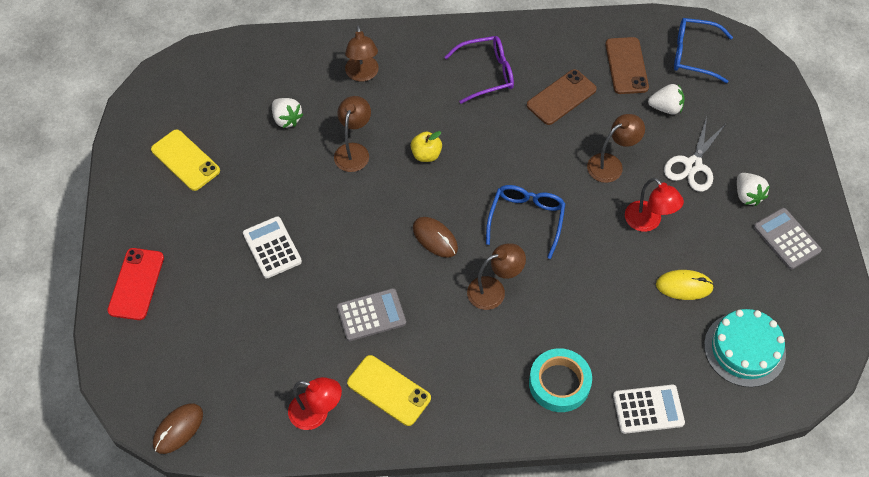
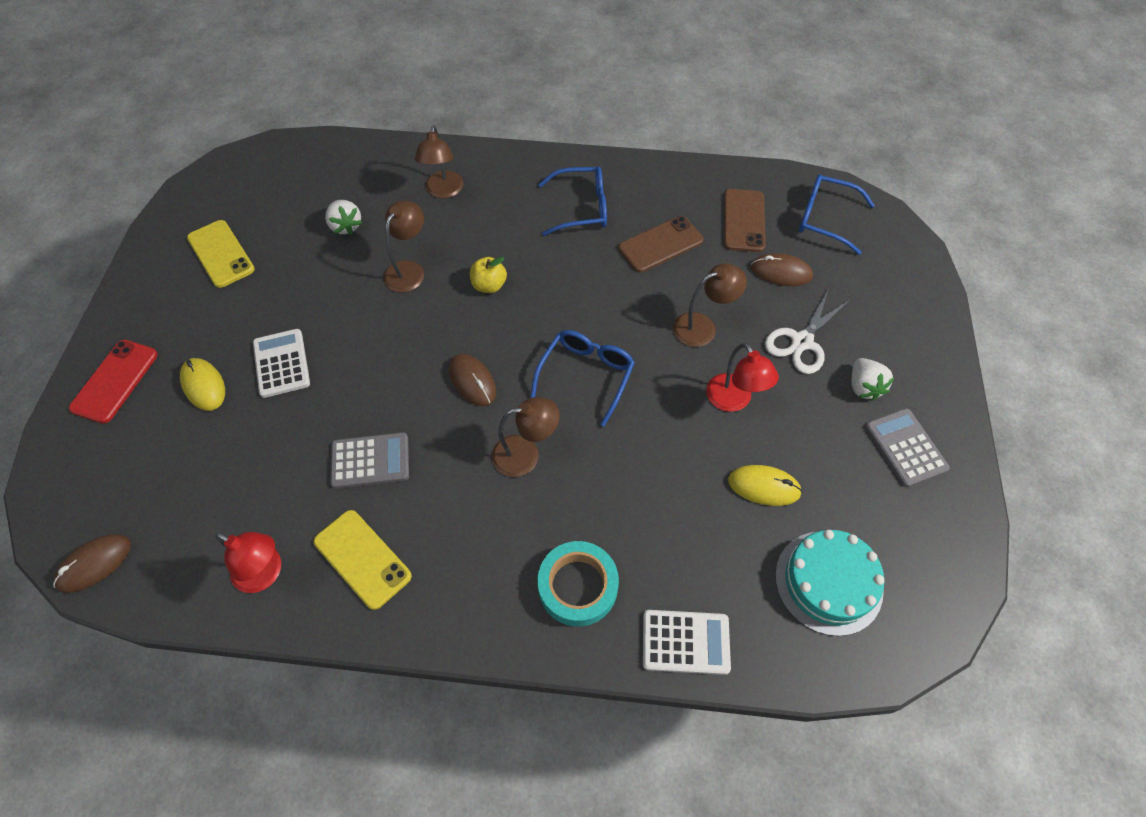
camera: 10 degrees right, 0 degrees up
(213, 276) = (203, 385): none -> yellow mouse
(487, 73) = (581, 208): purple glasses -> blue glasses
(665, 108) = (781, 272): white strawberry -> brown mouse

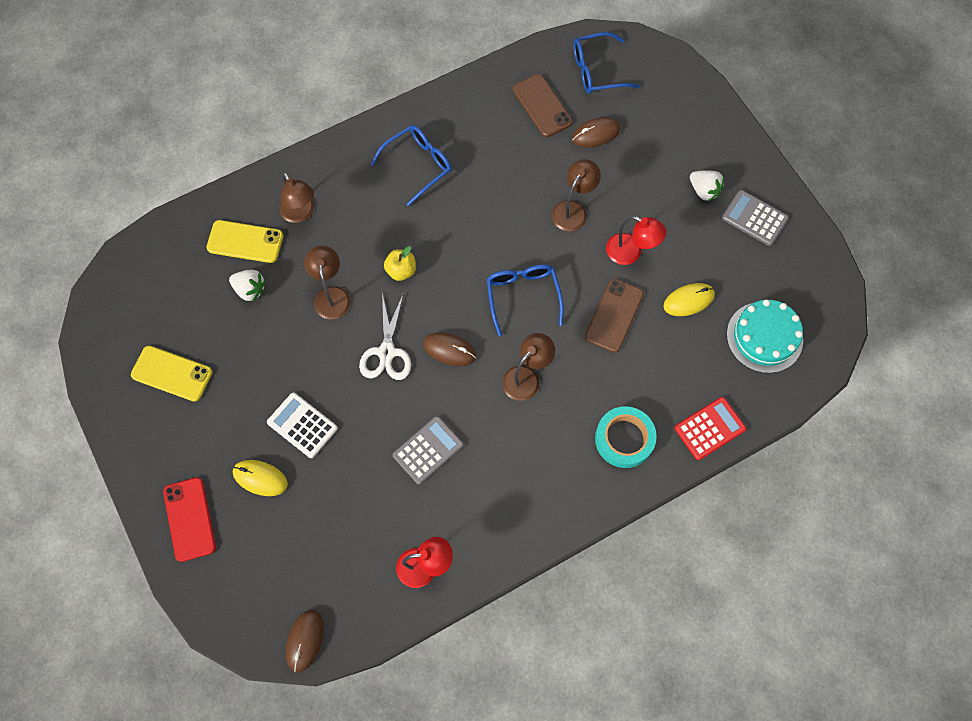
camera: 35 degrees left, 10 degrees up
(362, 559) = (479, 514): yellow phone -> yellow phone (245, 242)
(660, 244) = (498, 161): brown phone -> brown phone (614, 315)
(685, 642) = (709, 428): white calculator -> red calculator
(802, 341) = (645, 180): white scissors -> white scissors (387, 352)

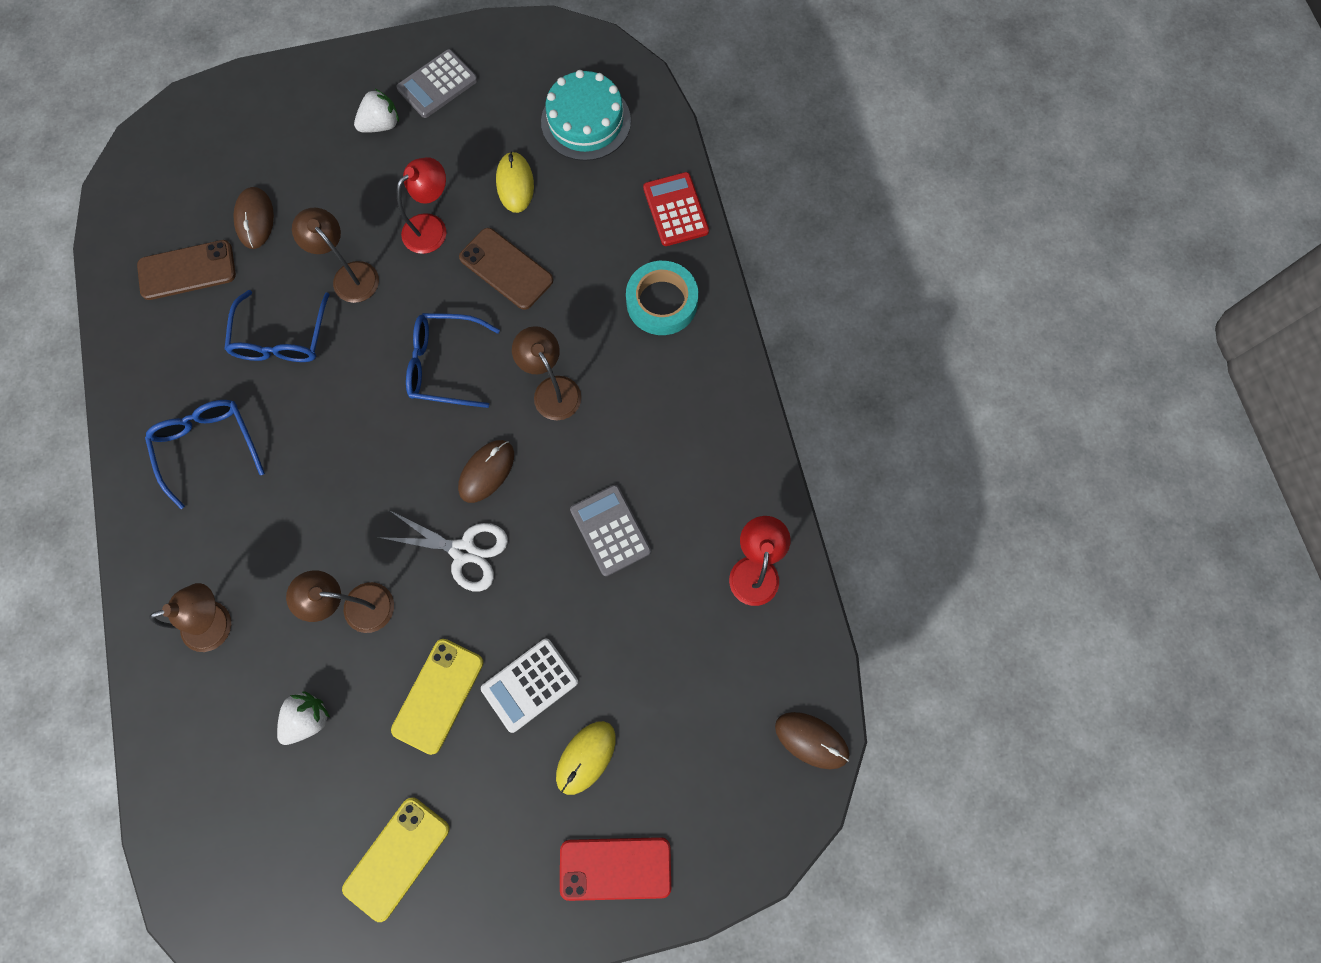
camera: 75 degrees left, 5 degrees up
(245, 242) = (231, 711): yellow phone -> yellow phone (438, 695)
(401, 270) = (355, 505): yellow apple -> none
(597, 70) = (165, 192): blue glasses -> blue glasses (282, 338)

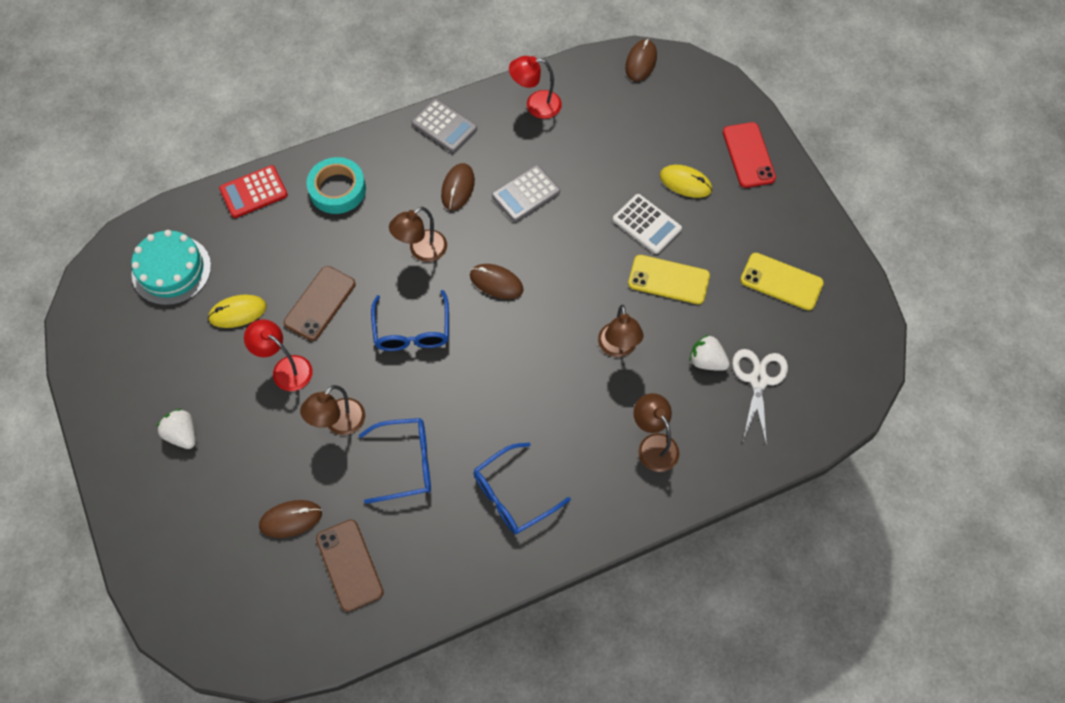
camera: 100 degrees left, 10 degrees down
(437, 84) = (136, 396): grey calculator -> grey calculator (444, 126)
(463, 551) = (561, 285): white scissors -> white scissors (758, 380)
(637, 445) = (458, 188): none -> brown mouse

